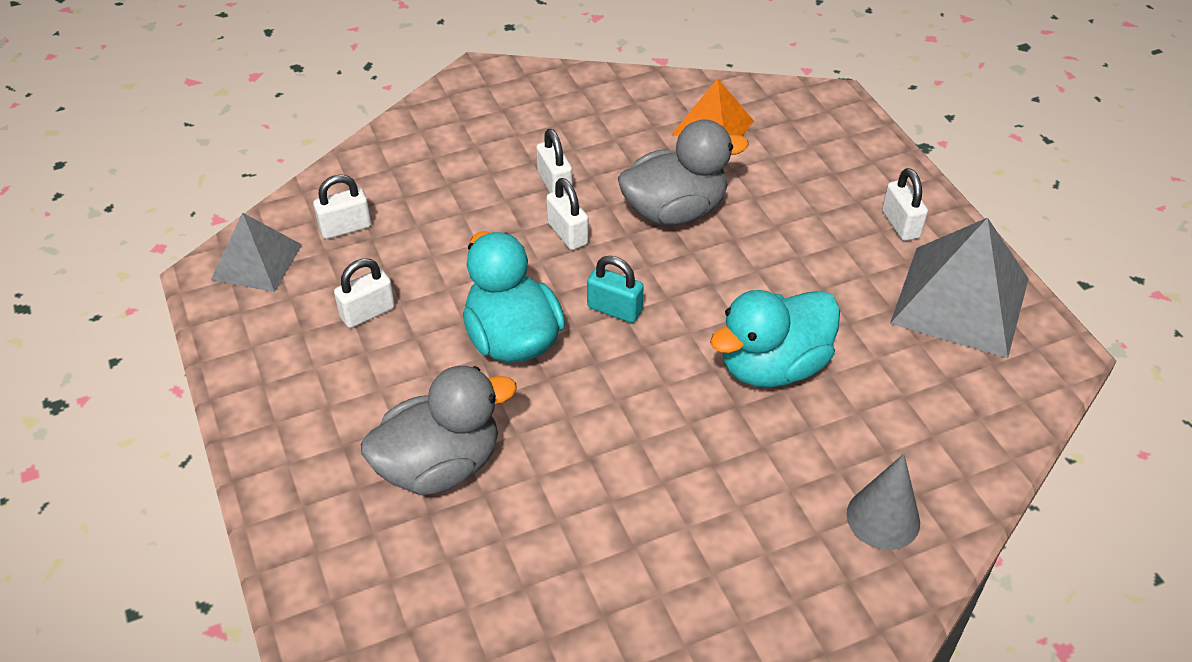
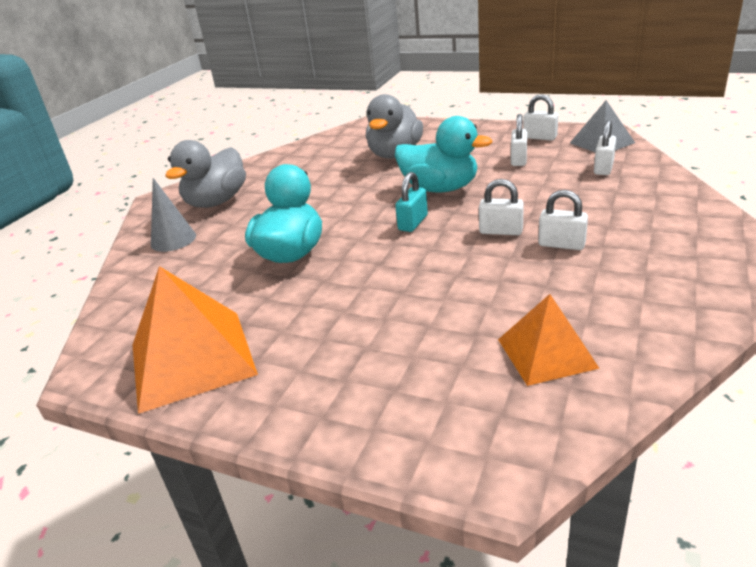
camera: 140 degrees right, 15 degrees down
(614, 309) = (413, 223): turquoise padlock -> turquoise padlock turned 45 degrees counterclockwise
(675, 211) = (464, 280): grey duck -> grey duck (216, 202)
(900, 224) = (287, 384): white padlock -> white padlock (540, 137)
(960, 301) = (192, 358): grey pyramid -> orange pyramid

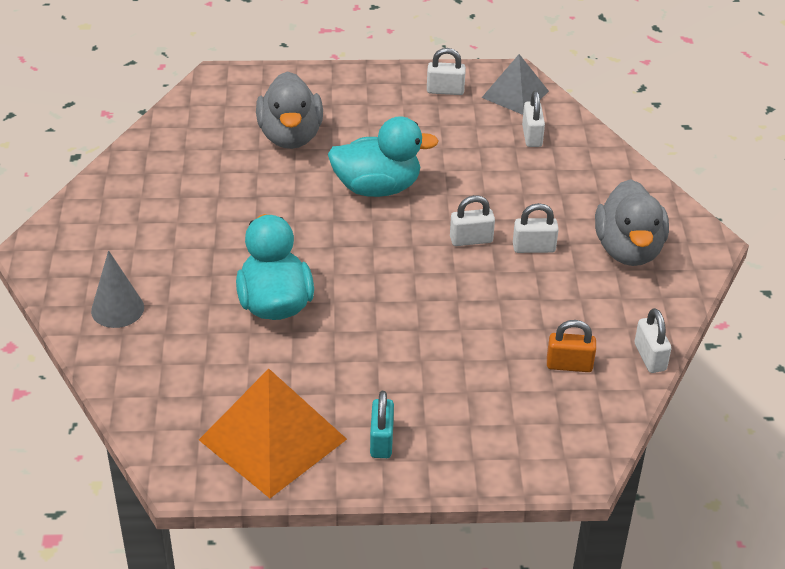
camera: 30 degrees left, 10 degrees up
(216, 202) = (119, 244): grey duck -> grey duck (628, 250)
(413, 223) = (377, 242): turquoise padlock -> turquoise padlock (381, 441)
(518, 160) = (439, 131): white padlock -> white padlock (650, 357)
(546, 353) = (569, 365): orange pyramid -> orange padlock

